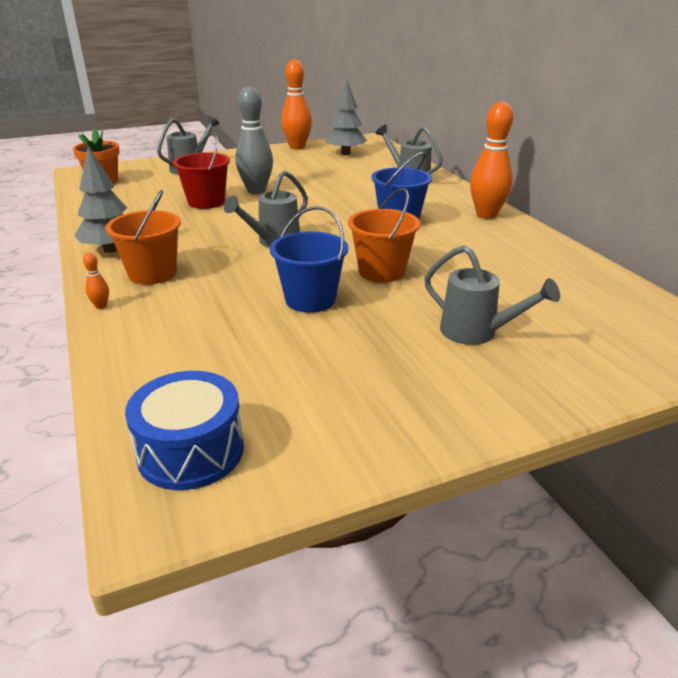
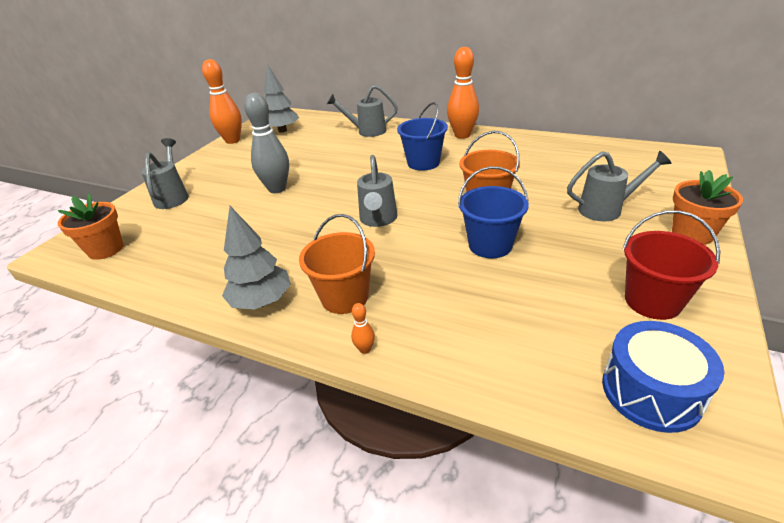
camera: 40 degrees left, 5 degrees up
(206, 202) = (255, 217): red bucket -> red bucket (652, 301)
(514, 398) = (692, 234): none -> orange flower pot

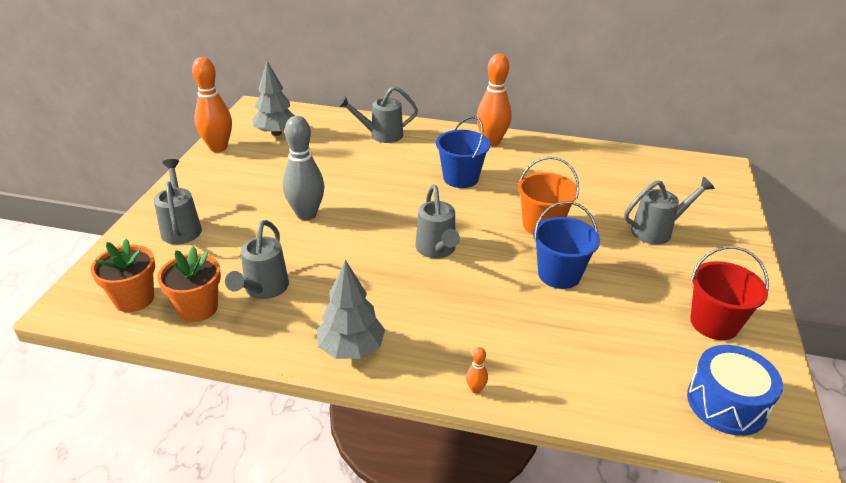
camera: 15 degrees left, 0 degrees up
(211, 246) = (263, 289): none -> grey watering can
(344, 297) = (435, 338): orange bucket -> none
(692, 234) = (736, 255): orange flower pot -> orange flower pot (198, 308)

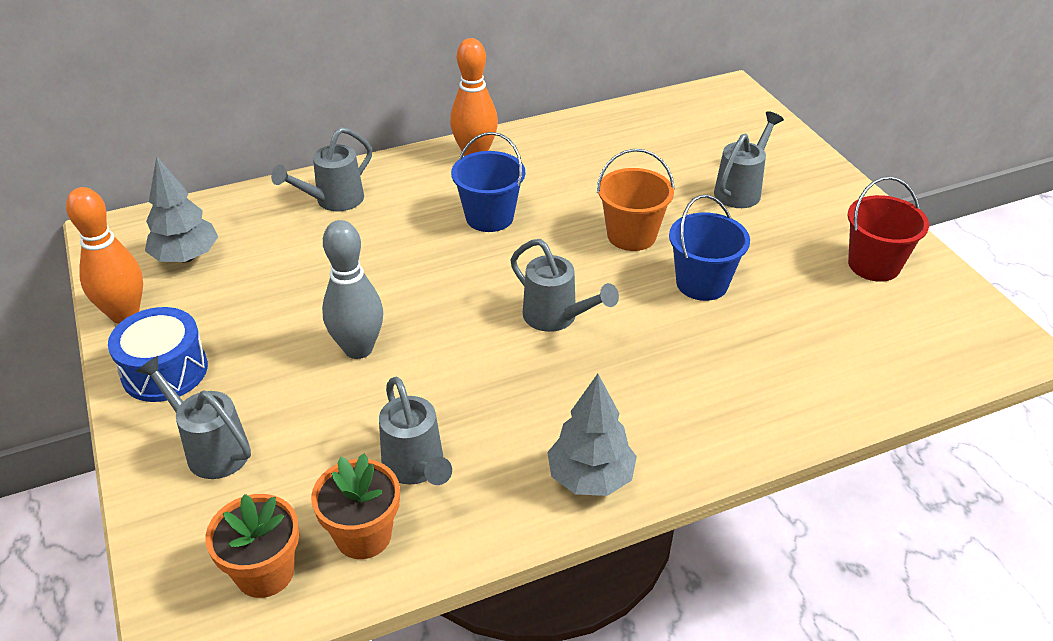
camera: 35 degrees left, 5 degrees up
(475, 389) = (750, 447): orange bowling pin -> none
(726, 403) = (950, 337): blue drum -> blue drum (165, 371)

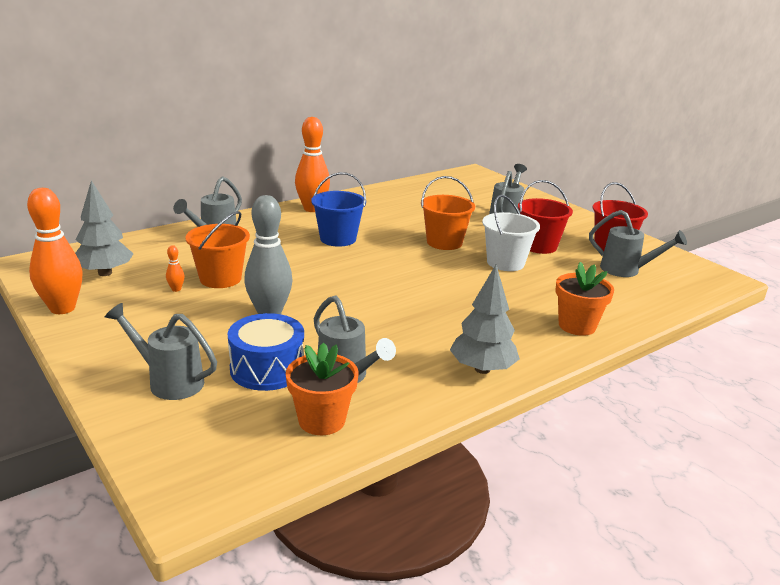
camera: 15 degrees left, 15 degrees down
(165, 371) = (110, 339): blue drum -> blue drum (267, 369)
(260, 294) = (176, 289): none -> orange bowling pin
(265, 572) = (247, 452): orange flower pot -> orange flower pot (577, 326)
(318, 280) = (220, 278): none -> orange bucket
(556, 317) = (413, 286): grey watering can -> grey watering can (626, 270)
(702, 283) = (505, 263): blue bucket -> white bucket
(764, 253) = (539, 246): none -> red bucket

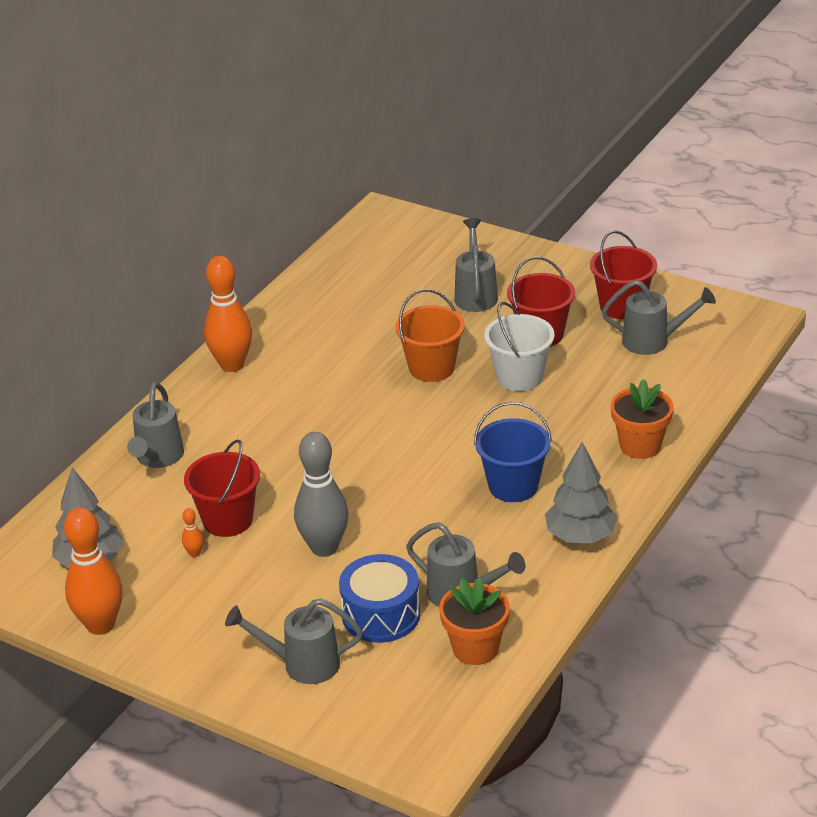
camera: 20 degrees left, 10 degrees up
(220, 278) = (227, 520): orange bucket -> red bucket
(338, 239) = (306, 407): blue bucket -> blue bucket (513, 486)

